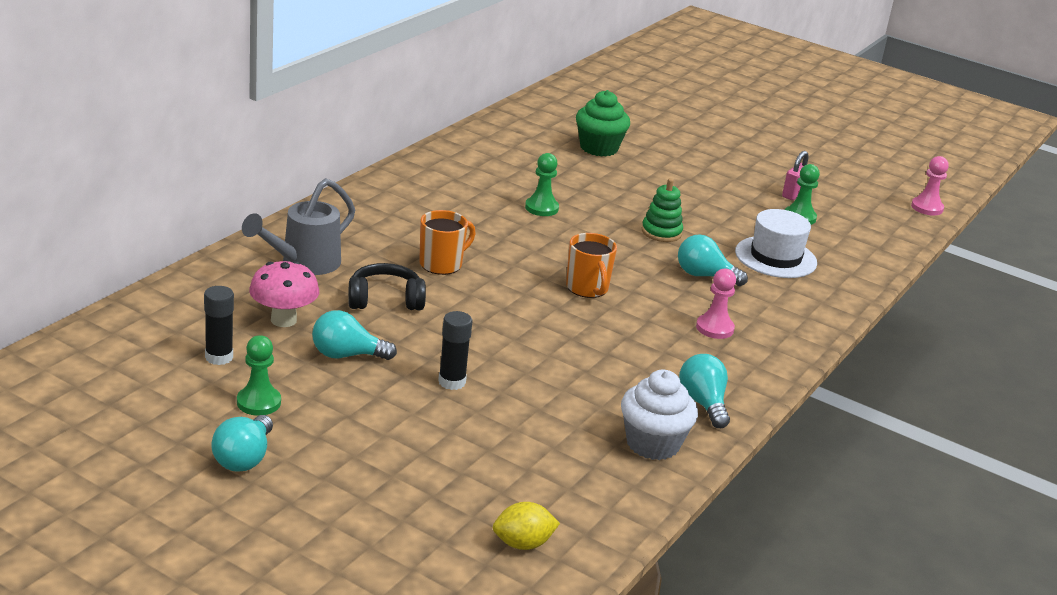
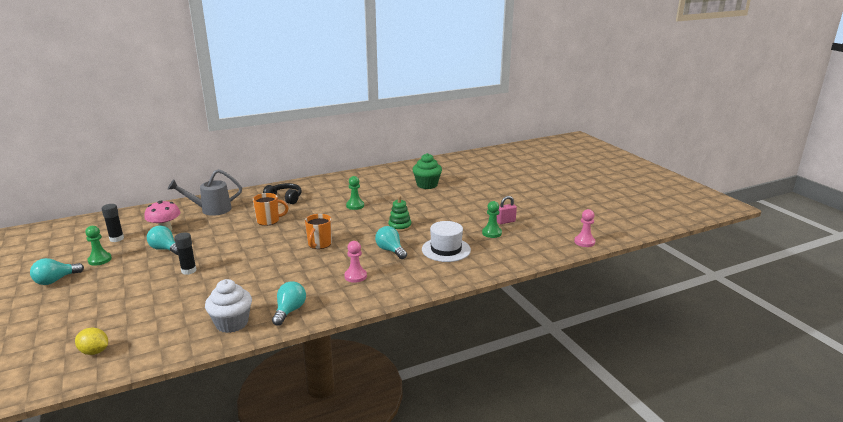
camera: 35 degrees right, 5 degrees down
(385, 300) = (219, 230): black headphones -> black headphones (285, 198)

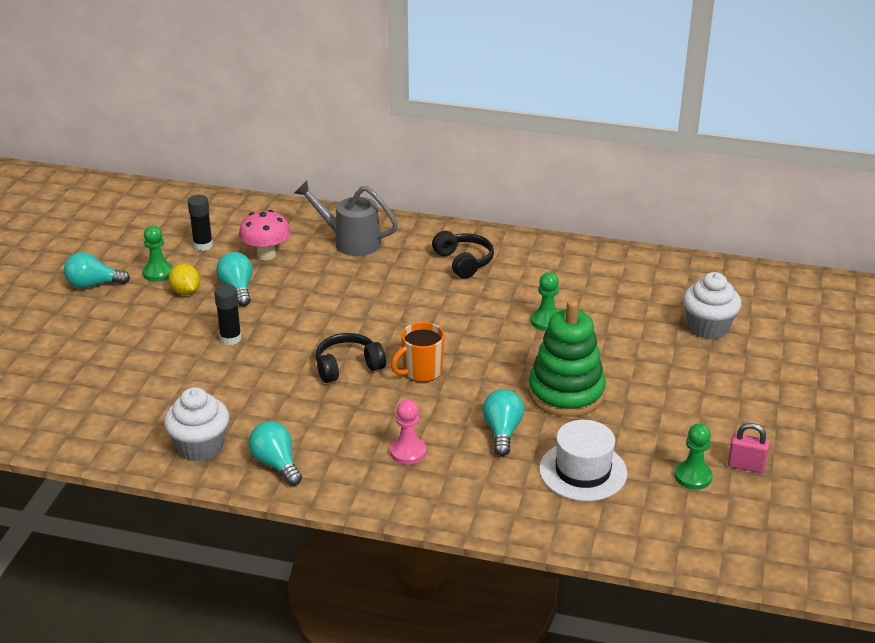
camera: 40 degrees right, 10 degrees up
(94, 352) = (46, 410): yellow lemon -> yellow lemon (186, 292)
(269, 221) = (401, 296): orange mug -> none
(277, 256) = (348, 367): none -> black headphones
(289, 311) = (276, 464): turquoise light bulb -> turquoise light bulb turned 90 degrees counterclockwise
(399, 226) = (566, 393): green stacking toy -> green stacking toy, size x1.85
(427, 185) = (708, 327): green cupcake -> white cupcake
(584, 242) = (829, 575): pink pawn -> none

